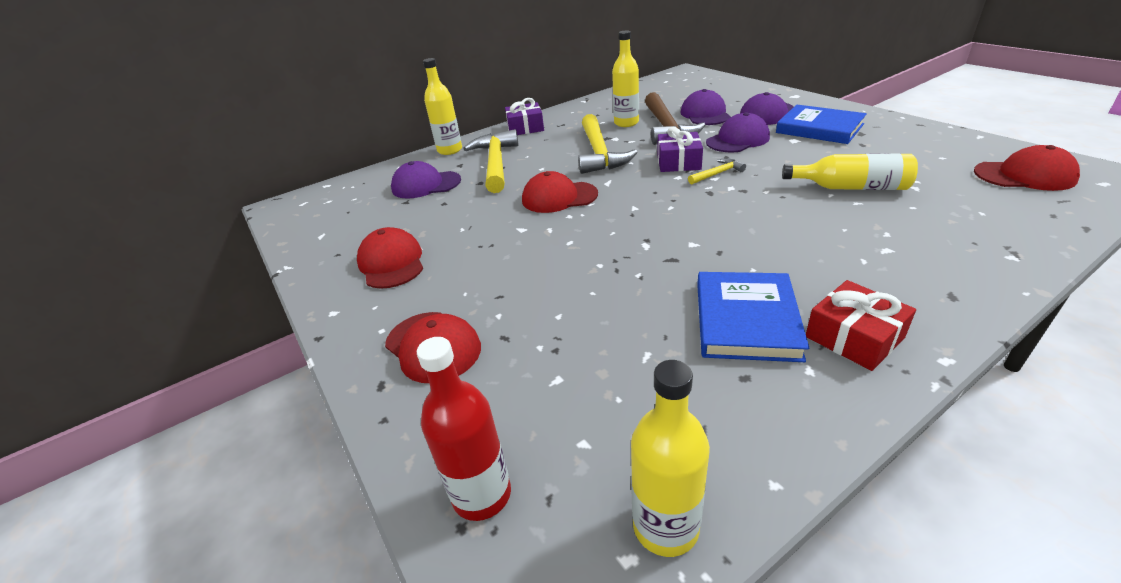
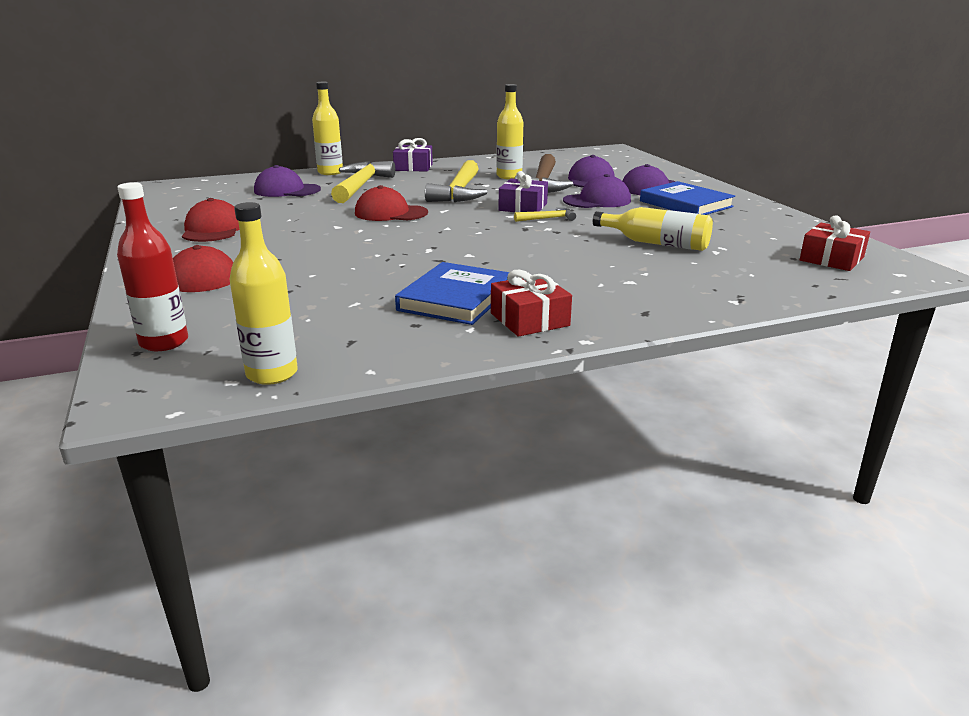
camera: 10 degrees right, 10 degrees down
(1024, 175) = (831, 259): red cap -> red gift

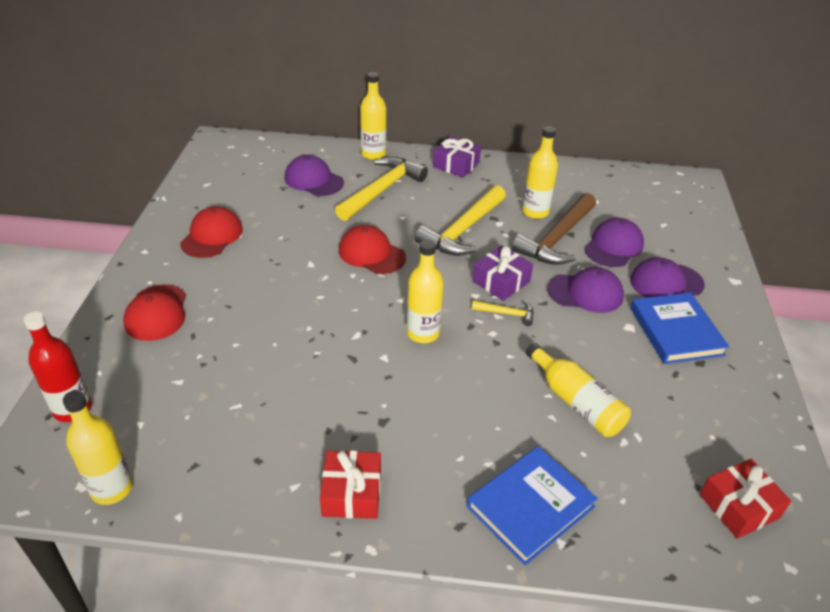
camera: 25 degrees right, 15 degrees up
(456, 298) = (318, 431): blue book -> blue book (530, 506)
(488, 238) = (423, 333): none -> yellow bottle

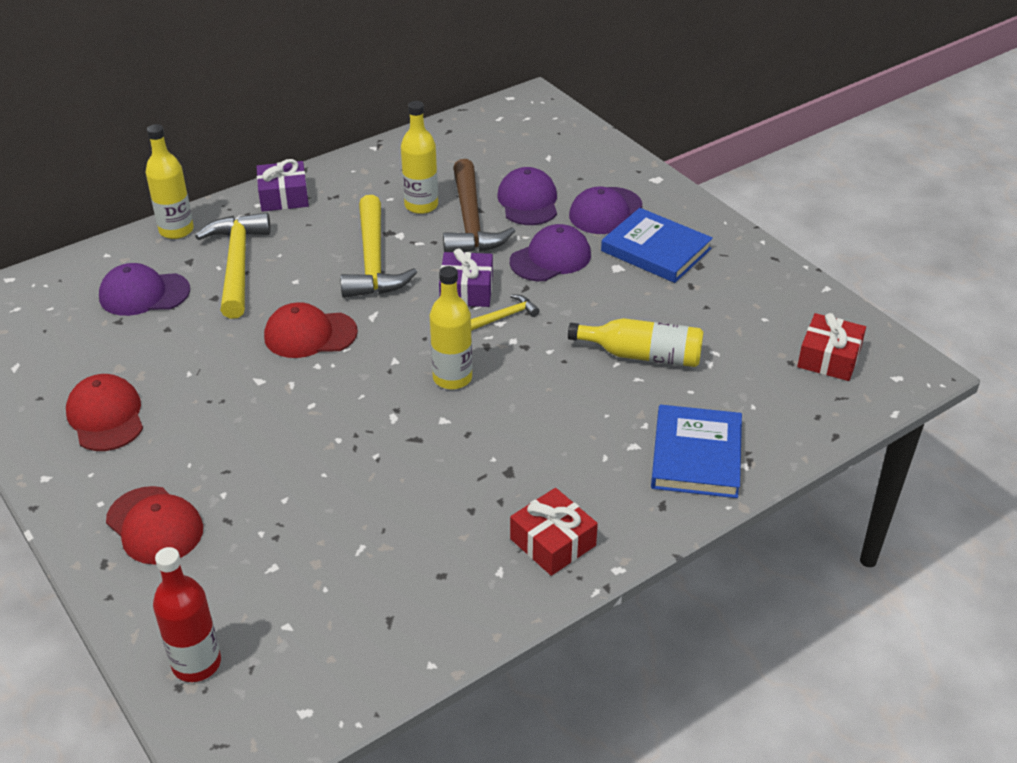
camera: 40 degrees left, 0 degrees up
(112, 489) = (338, 691): yellow bottle -> none

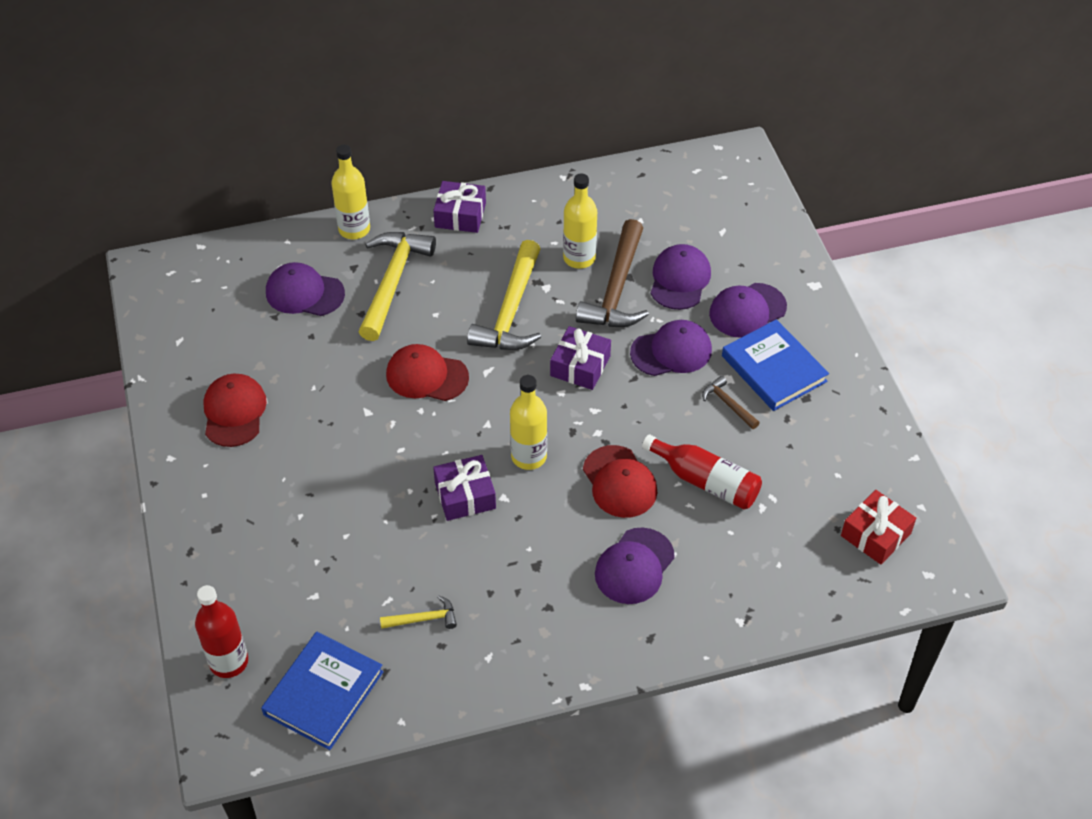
camera: 20 degrees right, 10 degrees up
(155, 526) = (238, 529): red cap -> red cap (619, 482)
(401, 428) = (465, 495): none -> purple gift
(505, 316) = (602, 404): yellow hammer -> yellow hammer (423, 619)
(553, 542) = (543, 644): red gift -> none
(611, 445) = (634, 566): none -> purple cap
(628, 287) = (728, 404): none -> brown hammer
(642, 355) = (706, 481): yellow bottle -> red bottle
(696, 456) = (703, 599): blue book -> blue book (323, 693)

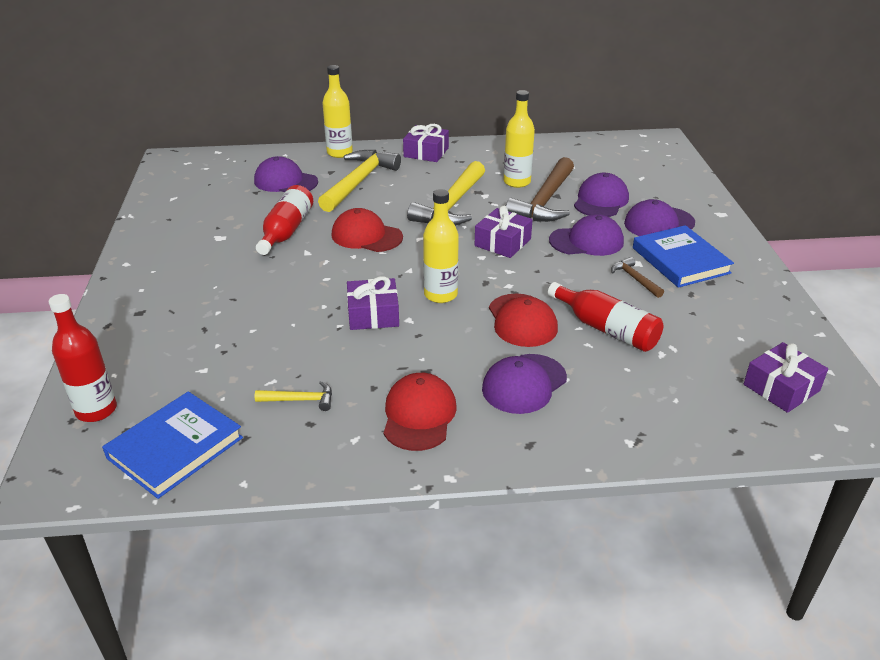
camera: 10 degrees right, 15 degrees down
(234, 412) = (194, 242): red cap -> red cap (419, 415)
(333, 380) = (286, 231): none -> red bottle
(876, 534) = (781, 388): red gift -> purple gift

